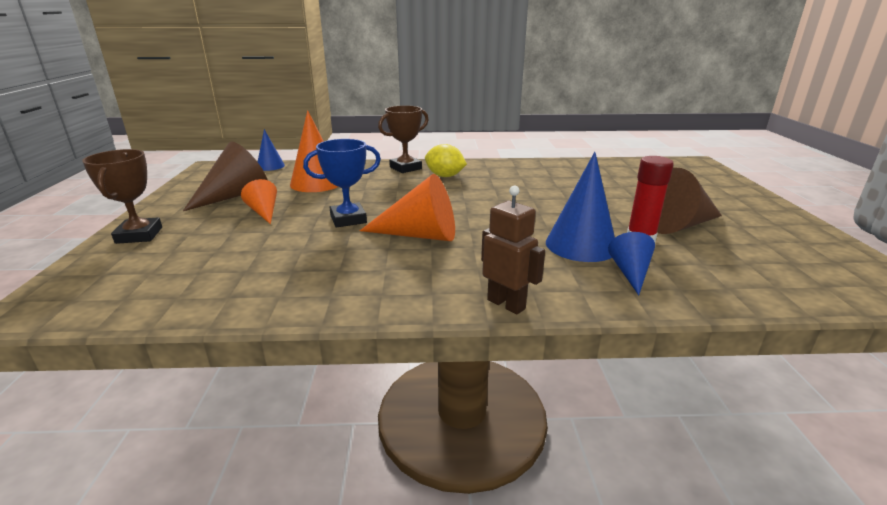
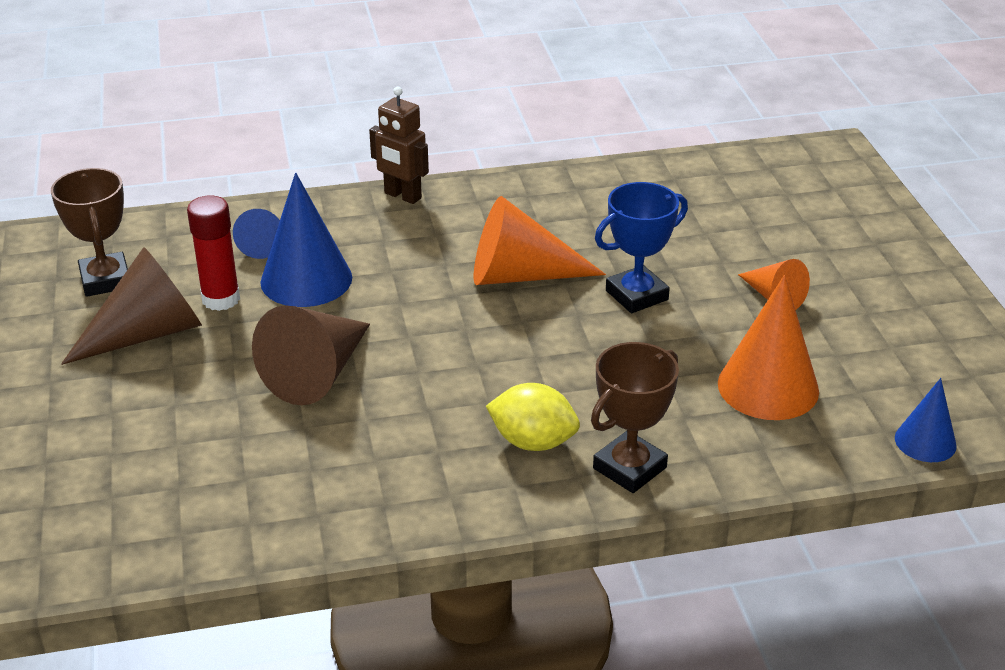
camera: 170 degrees right, 10 degrees up
(139, 235) = (881, 238): brown trophy -> brown trophy (105, 280)
(235, 195) = (867, 332): brown cone -> brown cone (318, 373)

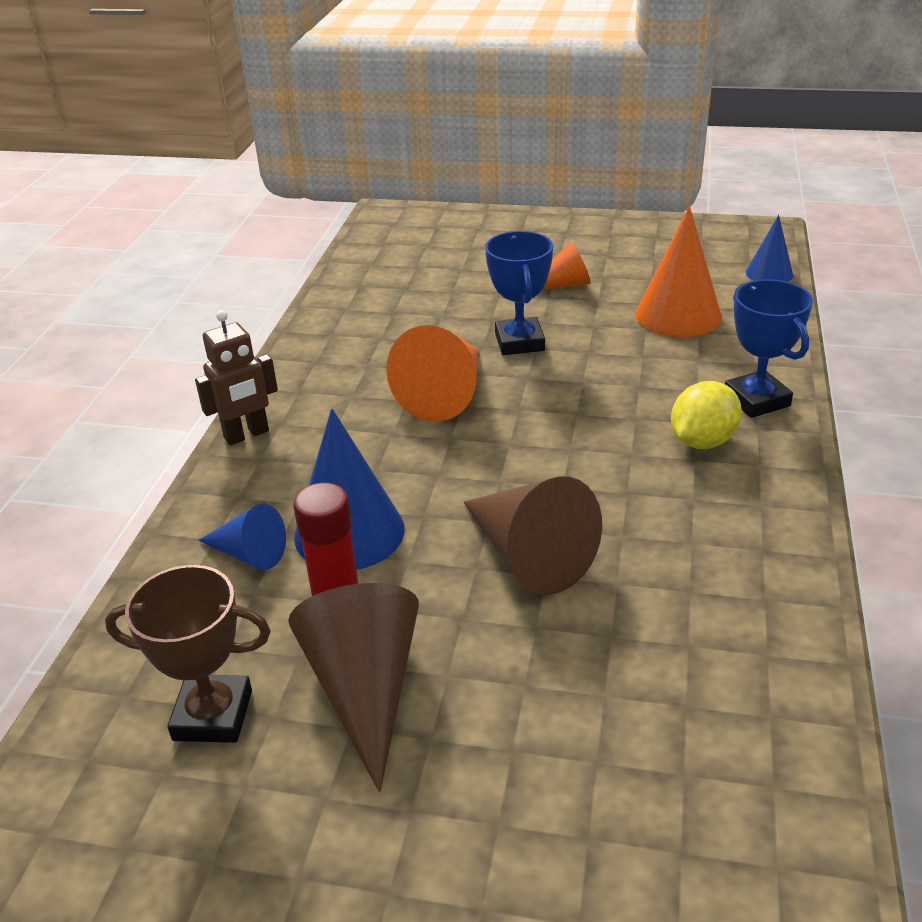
camera: 65 degrees left, 0 degrees up
(629, 468) = (756, 400): brown trophy -> blue trophy

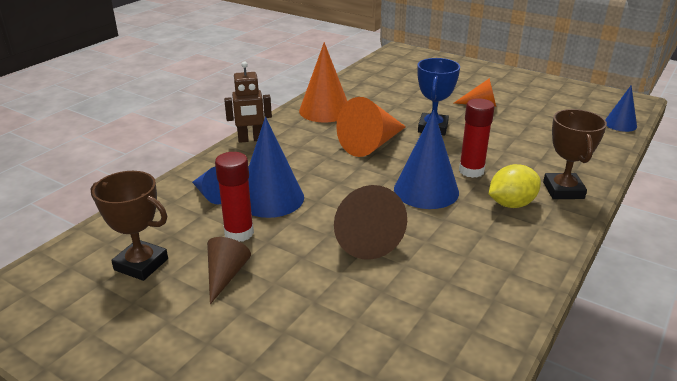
camera: 20 degrees right, 5 degrees down
(365, 688) = (225, 275): brown cone -> brown cone, size x0.57
(574, 452) = (426, 190): none -> blue cone
(617, 401) = (471, 171): none -> red glue stick
(678, 315) = (542, 134): orange cone -> orange cone (325, 110)
(756, 400) = (563, 190): blue trophy -> brown trophy

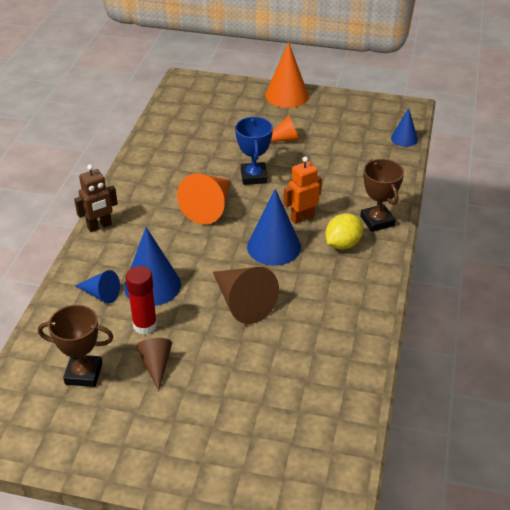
camera: 20 degrees left, 10 degrees up
(325, 110) = (149, 176): orange cone -> orange cone (286, 95)
(471, 171) = (302, 218): red glue stick -> orange robot

